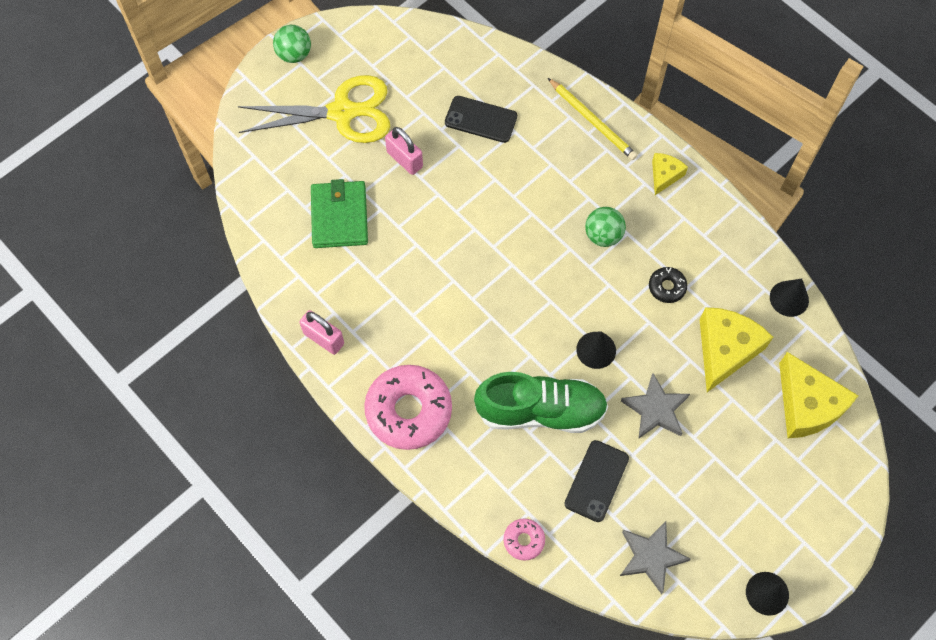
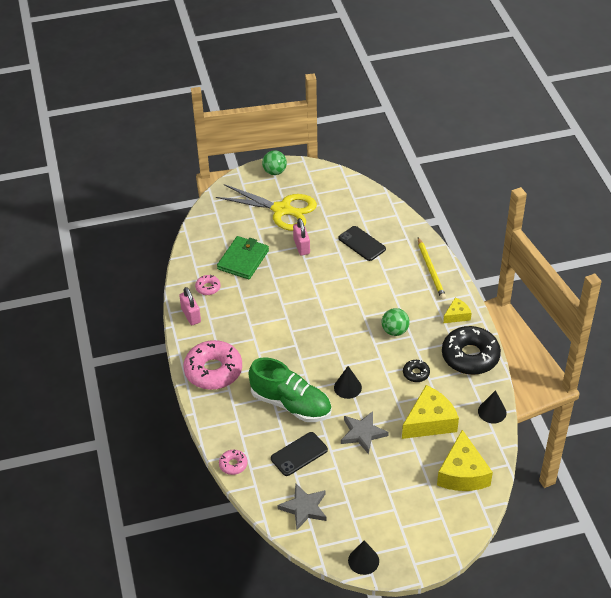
camera: 30 degrees right, 20 degrees down
(319, 283) = (208, 288): none -> pink donut
(716, 229) = (470, 356): none -> black donut

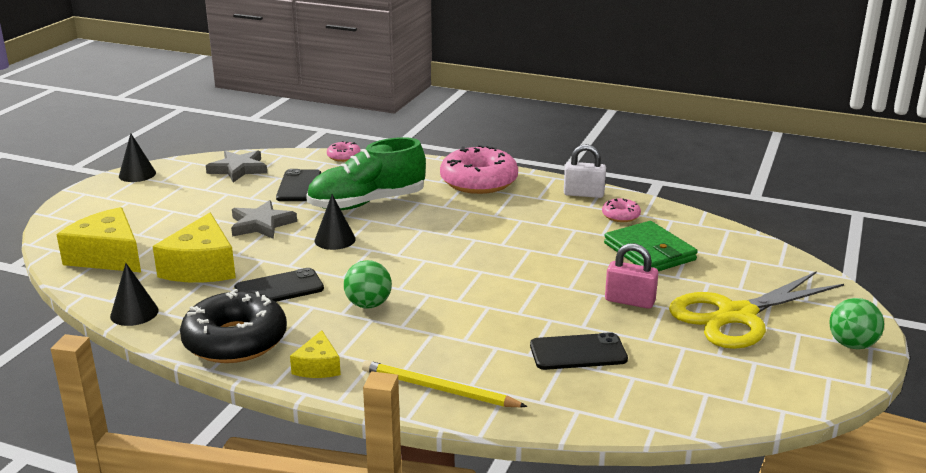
camera: 125 degrees right, 20 degrees down
(191, 315) = (583, 194): pink padlock -> white padlock
(416, 373) = (279, 289): black donut -> black phone

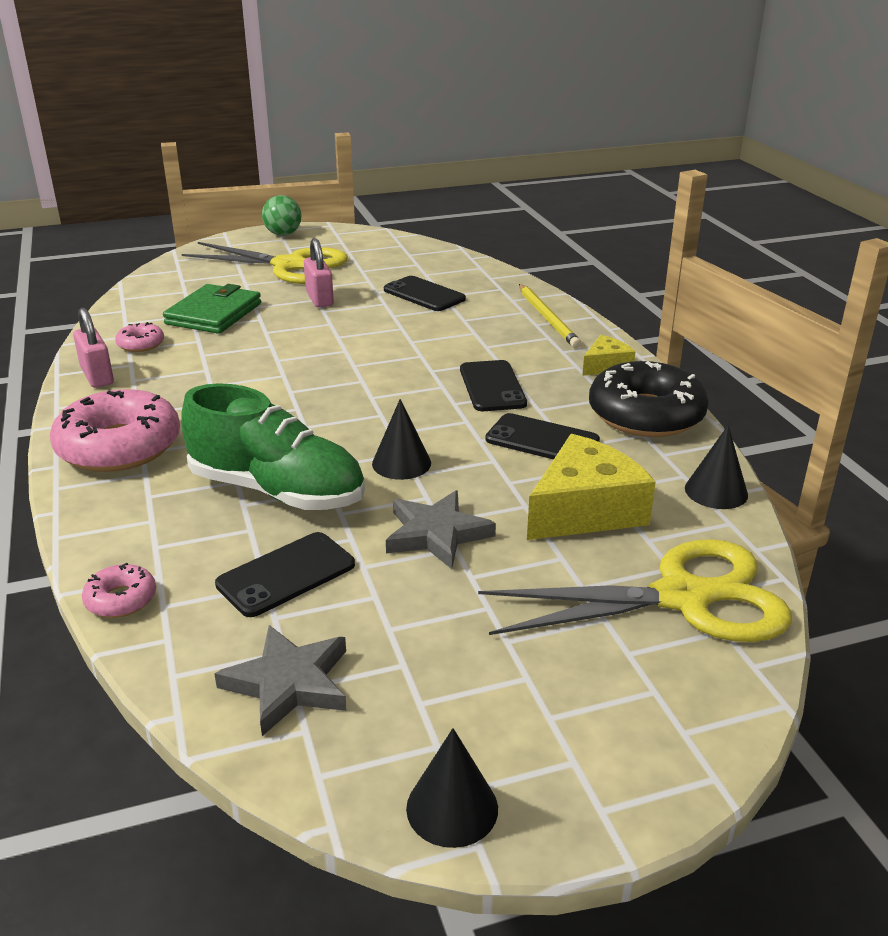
camera: 130 degrees left, 5 degrees up
(108, 256) = (682, 597): yellow cheese -> yellow scissors
(368, 304) = (492, 386): green ball -> black phone
(583, 194) = (97, 376): white padlock -> pink padlock

